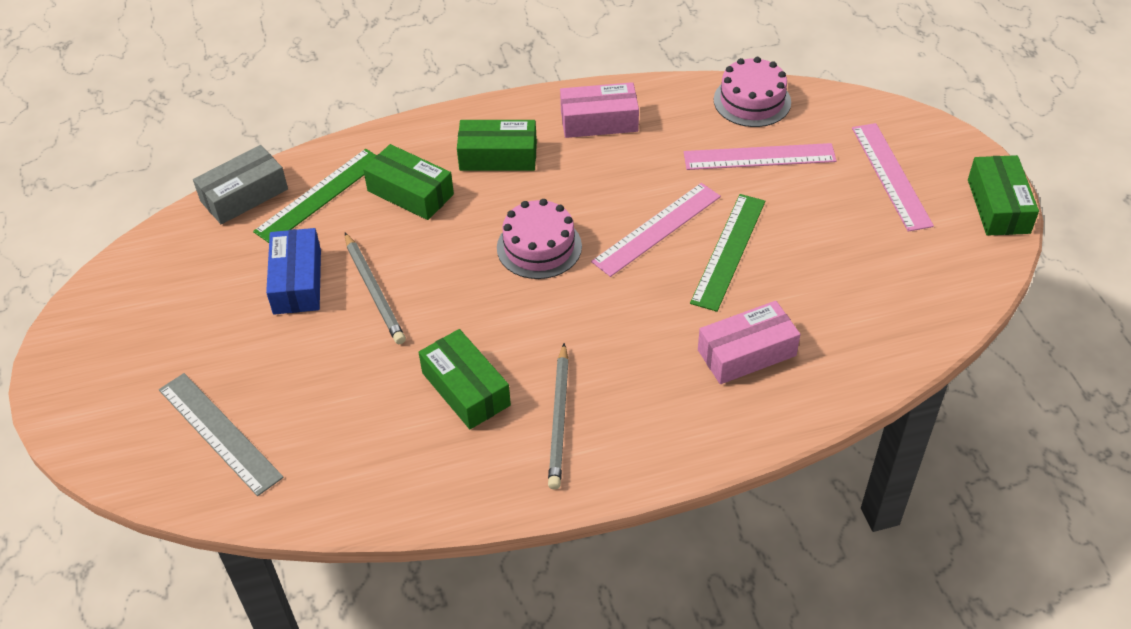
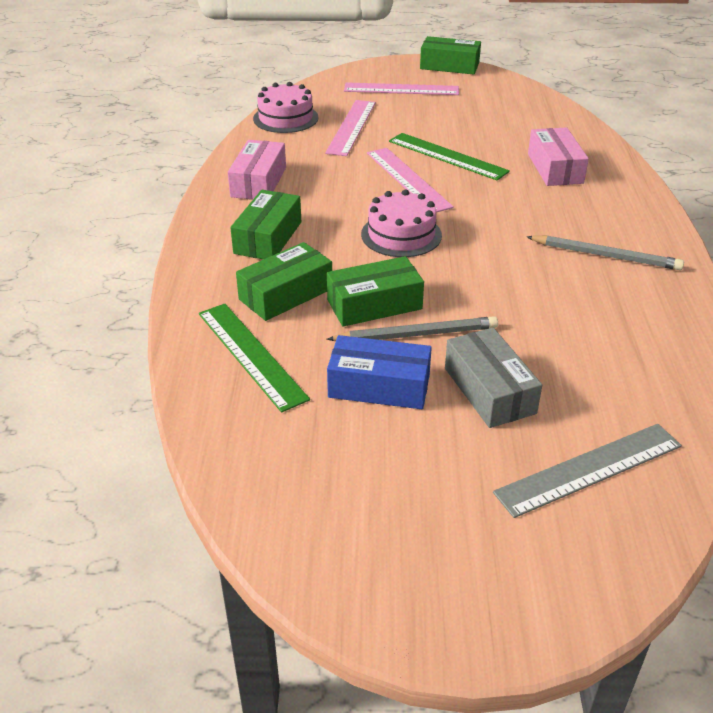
camera: 75 degrees left, 10 degrees down
(244, 195) = (212, 414): grey box -> grey box (489, 390)
(466, 389) = (562, 297): green box -> green box (374, 304)

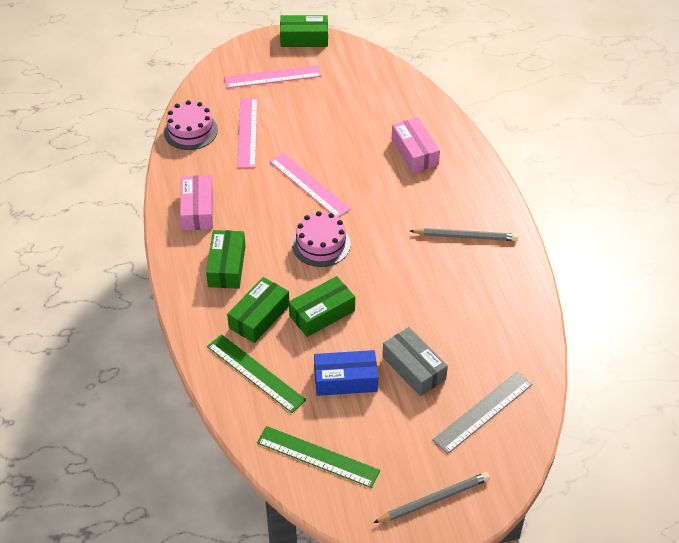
camera: 15 degrees left, 10 degrees up
(416, 334) = (357, 333): grey pencil -> grey pencil (434, 499)
(447, 156) = (331, 153): green ruler -> green ruler (317, 457)

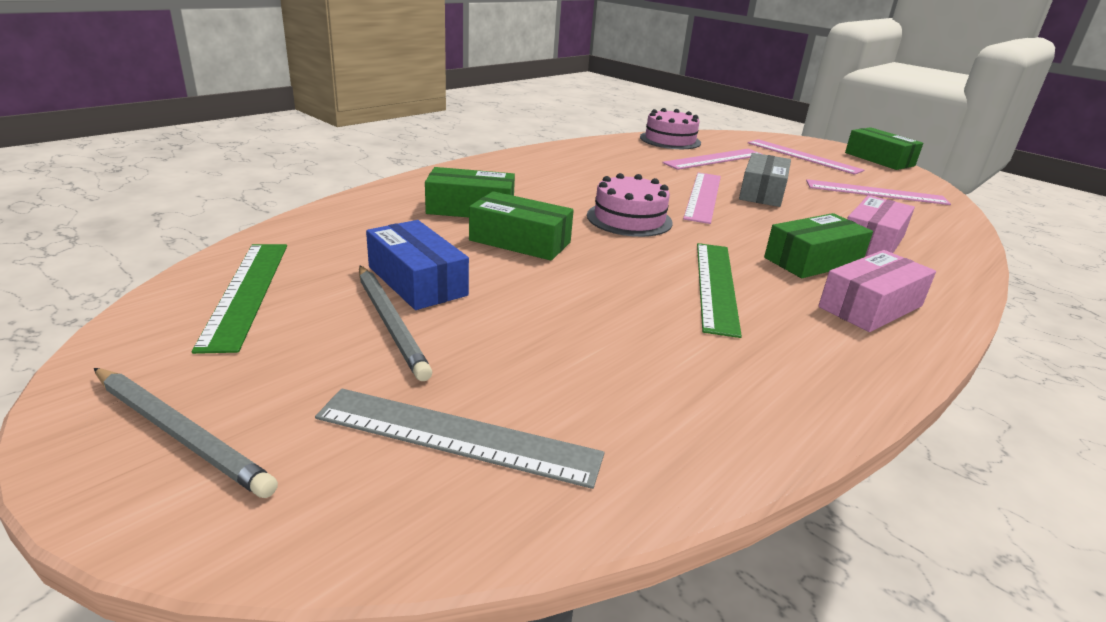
camera: 55 degrees right, 20 degrees down
(197, 210) = (580, 158): pink box -> pink box (870, 306)
(226, 266) = (524, 181): green box -> green box (813, 260)
(255, 373) = (376, 223): green ruler -> green ruler (715, 285)
(355, 91) = (876, 192): none -> pink ruler
(414, 368) = (494, 331): grey box -> grey box (762, 192)
(465, 236) = (812, 312): grey pencil -> grey pencil (391, 323)

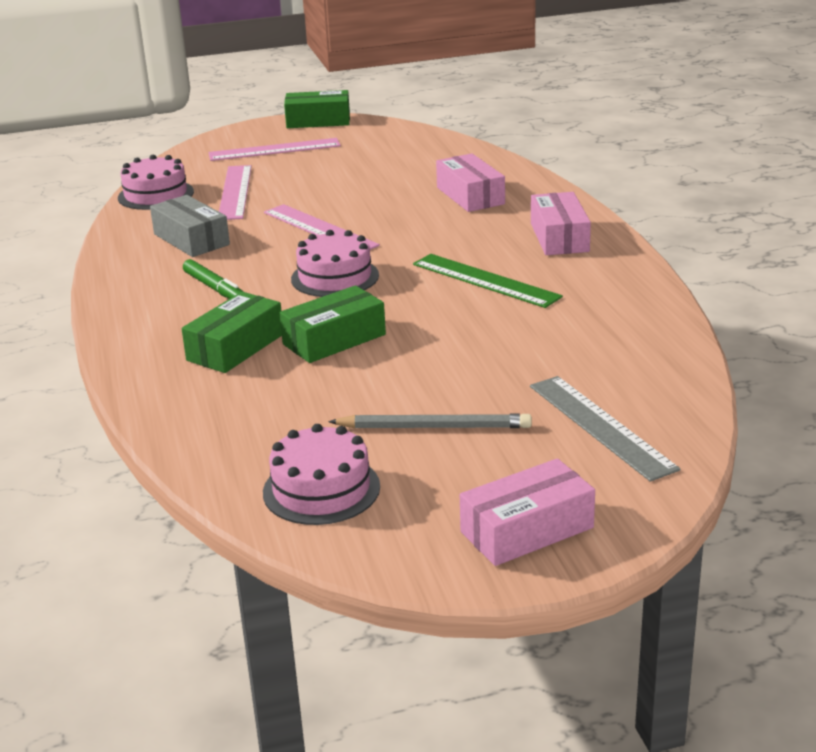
camera: 55 degrees left, 0 degrees up
(180, 433) = (527, 530): grey pencil -> pink box
(246, 292) = (321, 489): green ruler -> pink cake
(417, 281) = (370, 403): blue box -> none
(457, 436) = (601, 426): grey ruler -> grey ruler turned 75 degrees counterclockwise
(556, 183) = (214, 288): none -> green marker
(762, 192) = (337, 200): grey box -> grey box (191, 239)
(813, 260) = (479, 230): green box -> none
(876, 192) = (386, 154): pink ruler -> none

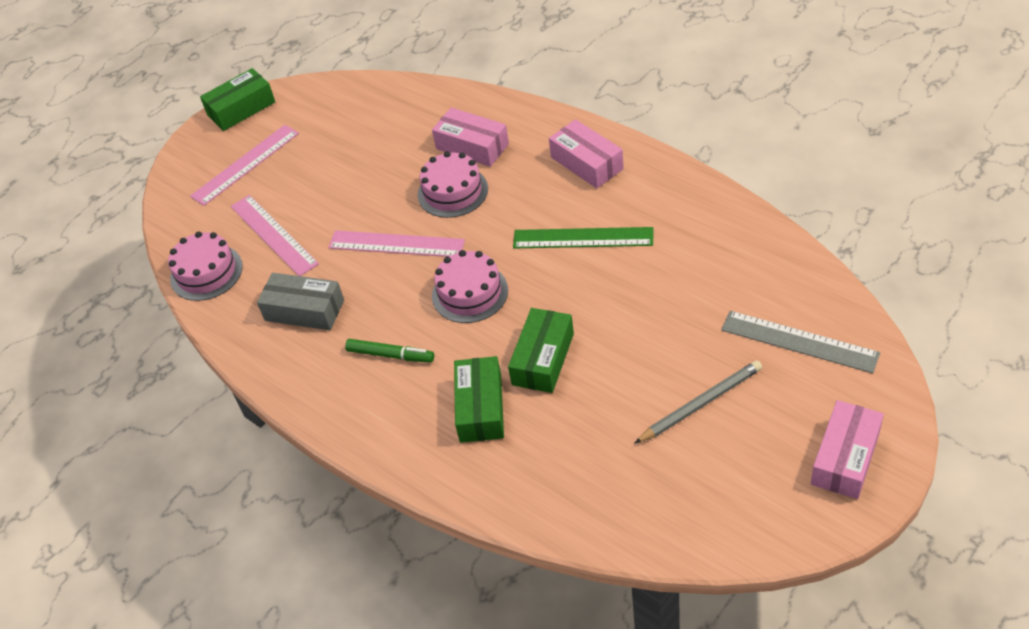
camera: 30 degrees left, 20 degrees up
(321, 489) = (691, 503): pink cake -> pink cake (452, 191)

